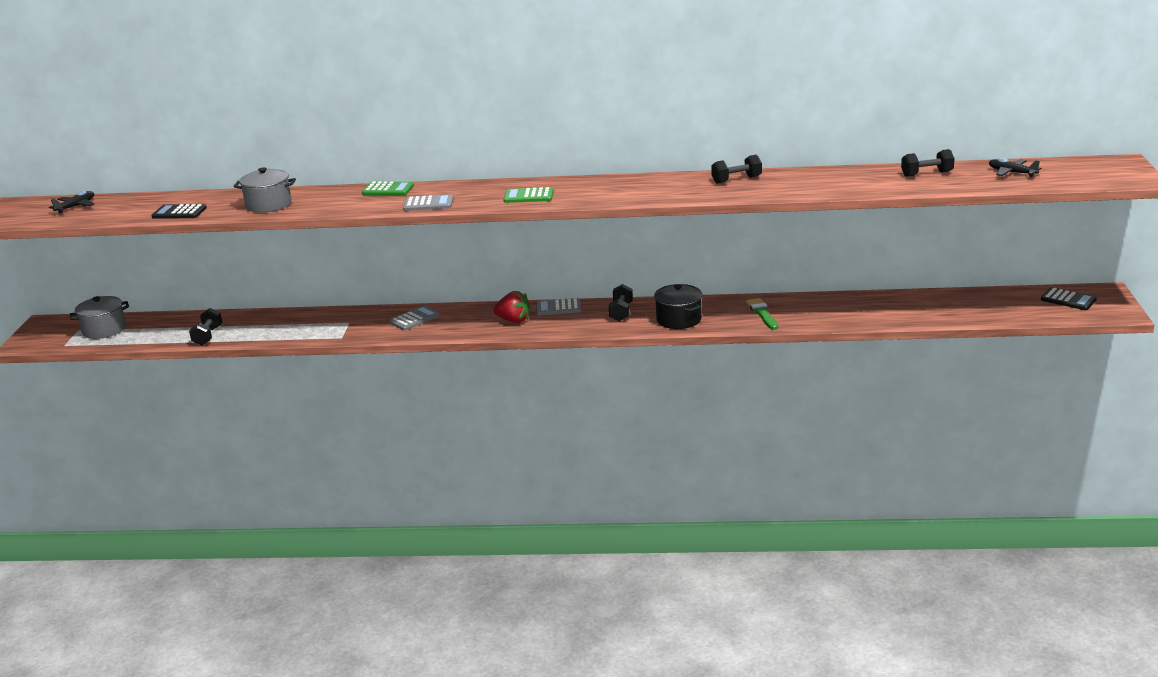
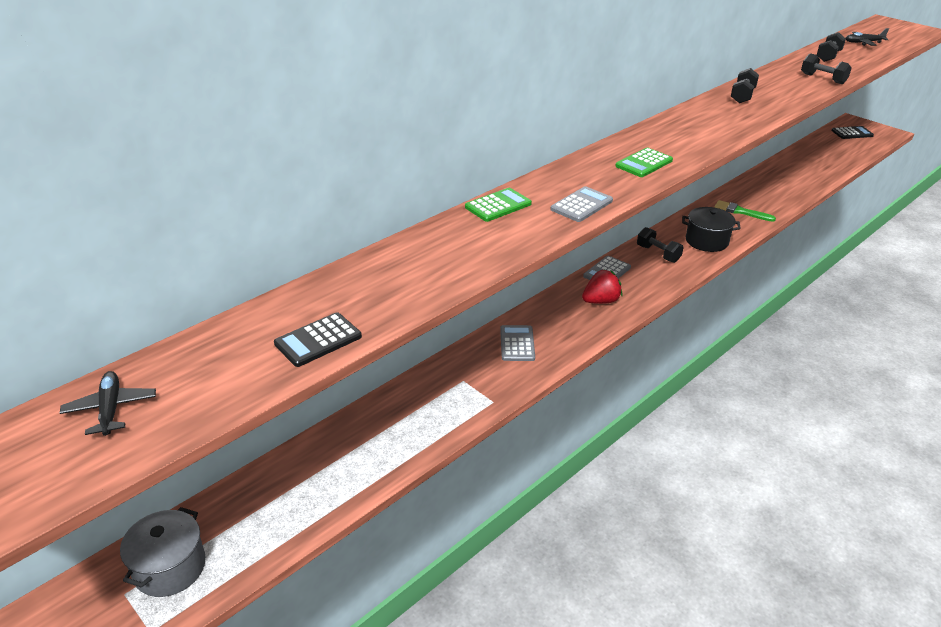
camera: 50 degrees left, 10 degrees up
(208, 336) = (340, 488): black dumbbell -> black dumbbell (823, 79)
(268, 205) = (412, 277): grey pot -> none

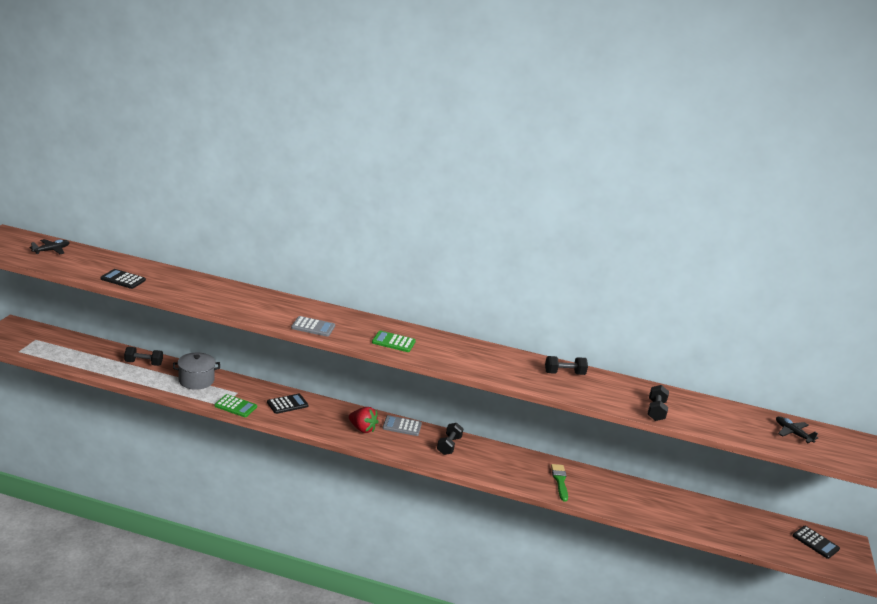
camera: 55 degrees right, 10 degrees down
(170, 567) = (54, 345): grey pot -> grey pot (196, 380)
(498, 205) = (289, 302): green calculator -> green calculator (235, 406)
(517, 343) = (287, 404): grey calculator -> black calculator
(706, 241) = (491, 467): black pot -> none
(828, 56) = (721, 413): black dumbbell -> black dumbbell (143, 363)

